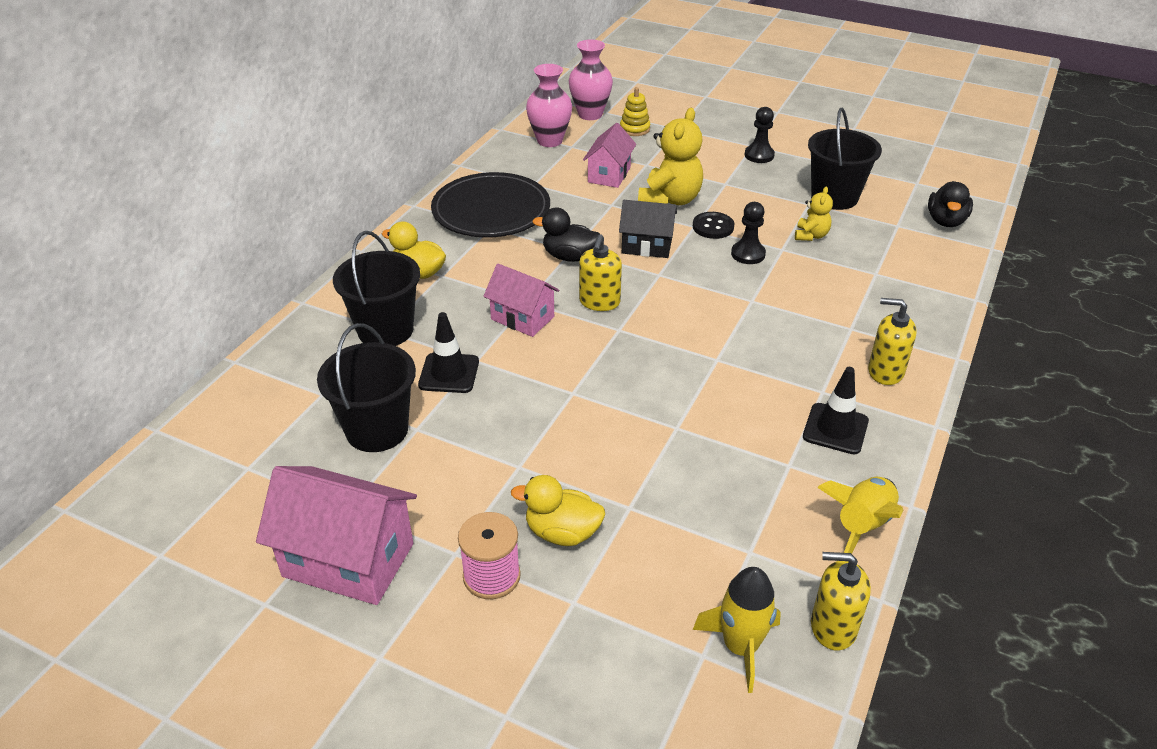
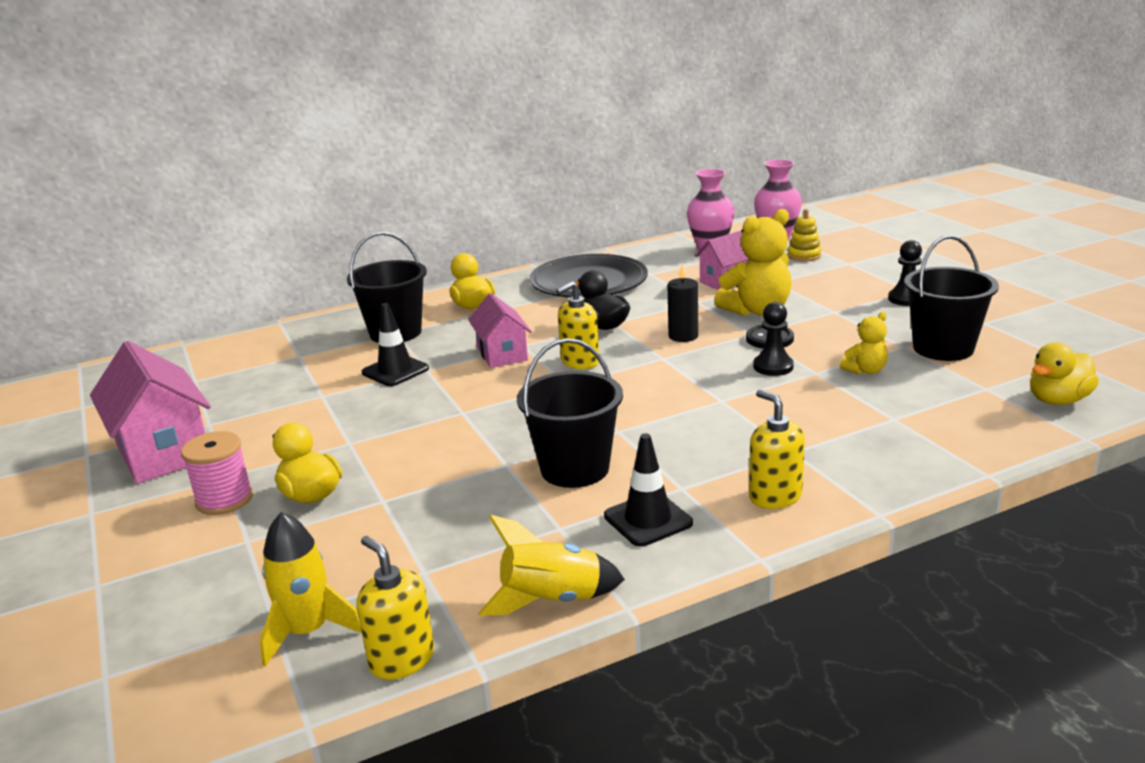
camera: 40 degrees right, 15 degrees down
(377, 430) = (297, 387): black bucket -> black bucket (574, 469)
(647, 246) = (683, 336): black house -> black candle
(946, 221) = (1058, 400): black duck -> yellow duck

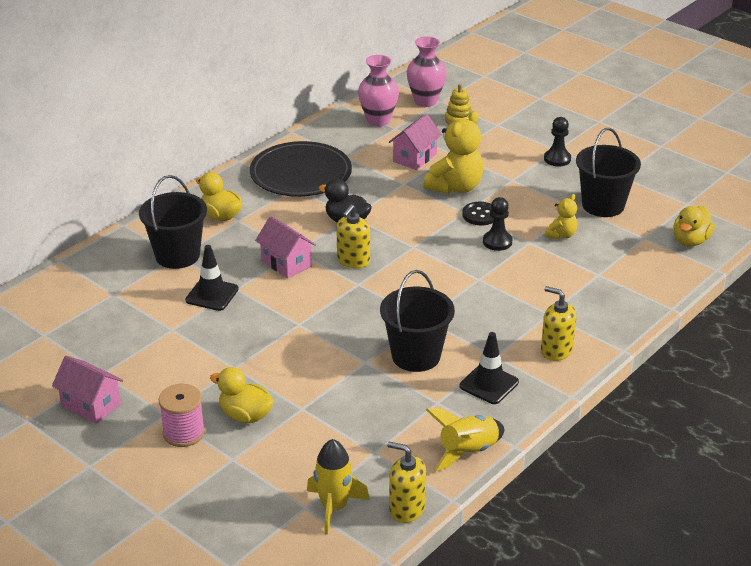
camera: 25 degrees left, 10 degrees up
(163, 452) = (91, 405): pink house -> pink house, size x0.62
(683, 336) = (415, 222): black candle -> none

